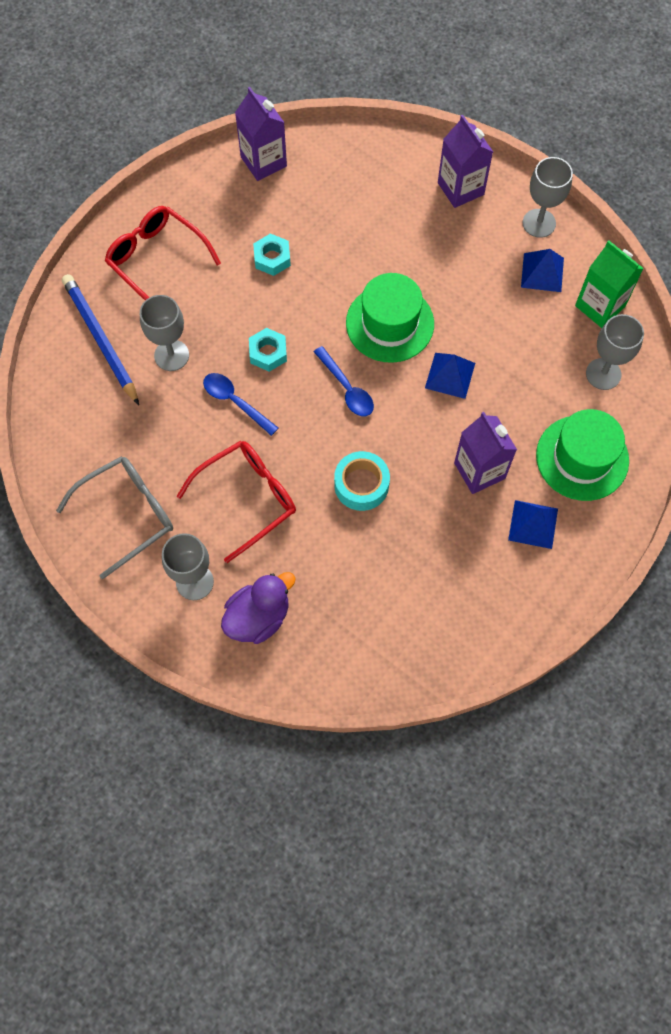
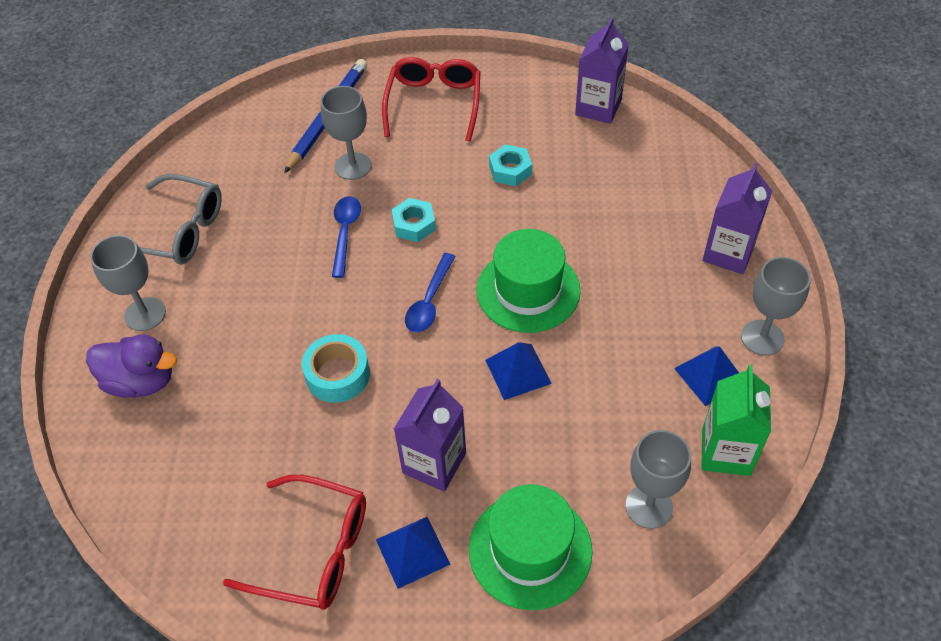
camera: 55 degrees right, 15 degrees down
(247, 499) = (255, 300): red glasses -> red glasses (313, 551)

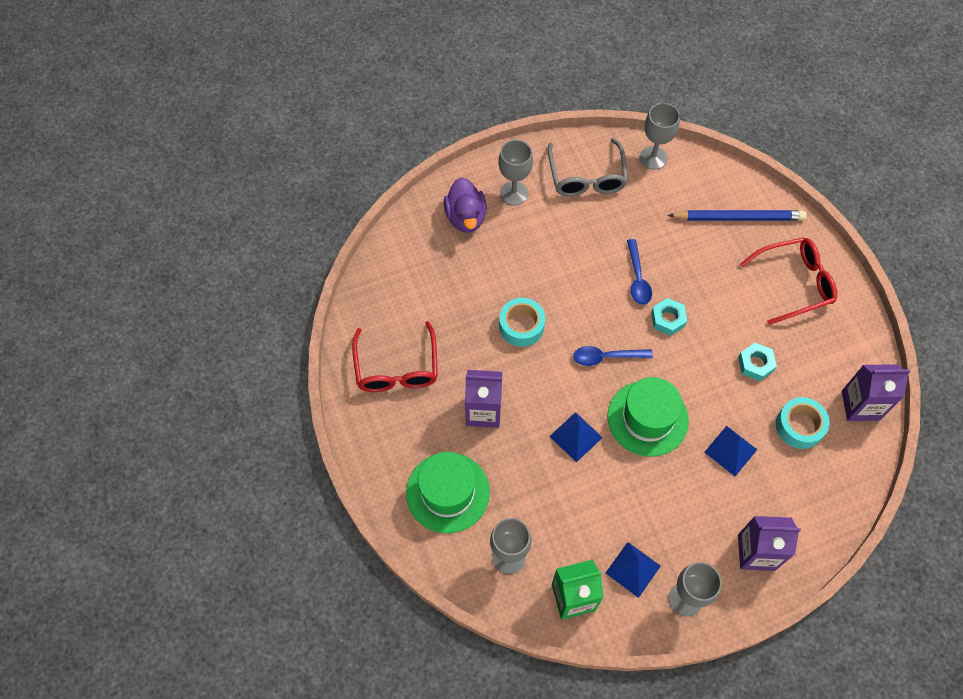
camera: 65 degrees right, 10 degrees up
(345, 233) = (637, 278): blue spoon -> blue spoon turned 105 degrees clockwise
(353, 166) = (700, 256): grey goblet -> grey goblet (653, 158)
(412, 551) = (418, 423): blue pyramid -> blue pyramid (730, 450)
(599, 162) = (799, 426): none -> turquoise tape

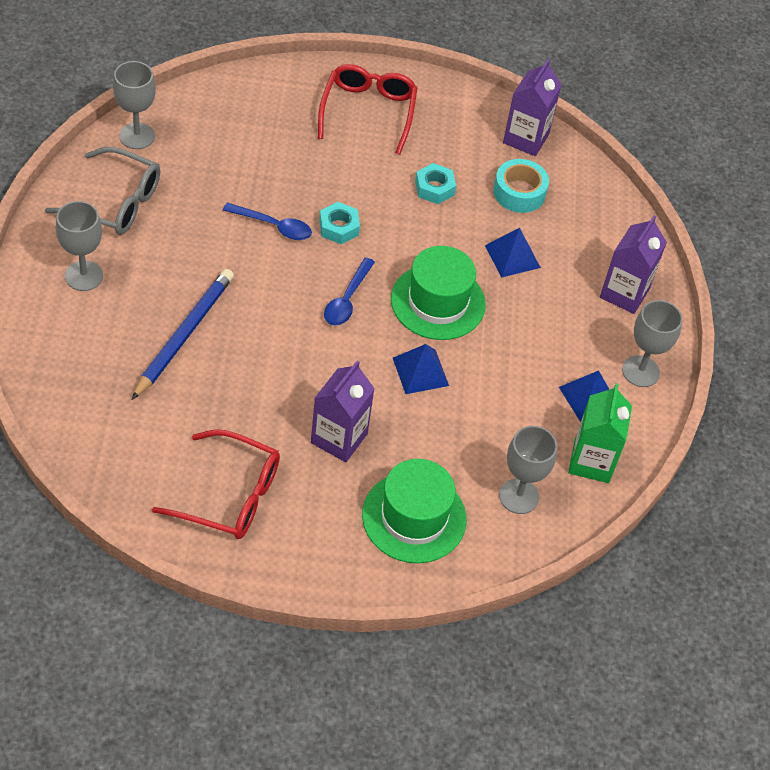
camera: 70 degrees left, 10 degrees down
(466, 217) = (80, 335): purple duck -> none
(521, 326) = (259, 353): turquoise tape -> none
(738, 218) = (264, 111): blue pencil -> blue pencil (184, 335)

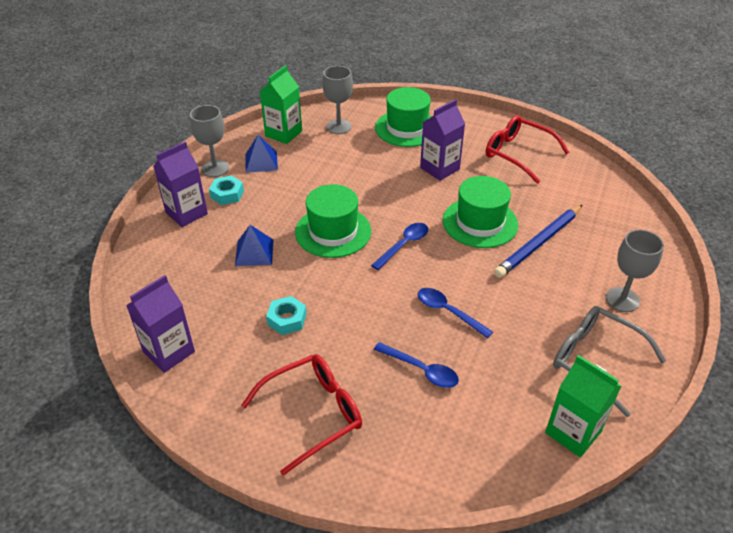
camera: 155 degrees left, 10 degrees down
(137, 136) = (573, 432): grey goblet -> green carton
(263, 352) = (480, 222): none -> green hat
(284, 164) = (421, 370): none -> blue spoon
(339, 227) = (390, 300): turquoise nut -> turquoise nut (227, 194)
(368, 112) = (313, 414): red glasses -> red glasses turned 150 degrees counterclockwise
(420, 371) = (368, 193): blue pyramid -> none
(519, 192) = (212, 301): turquoise tape -> none

